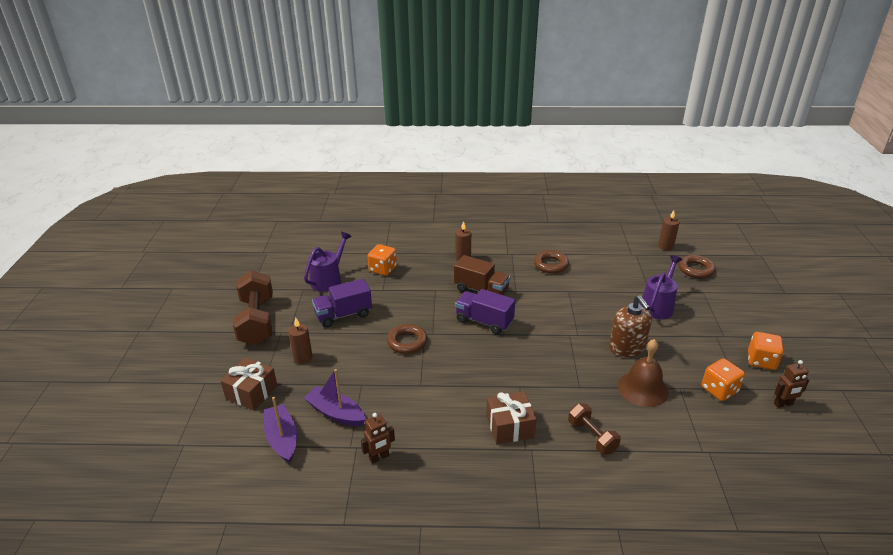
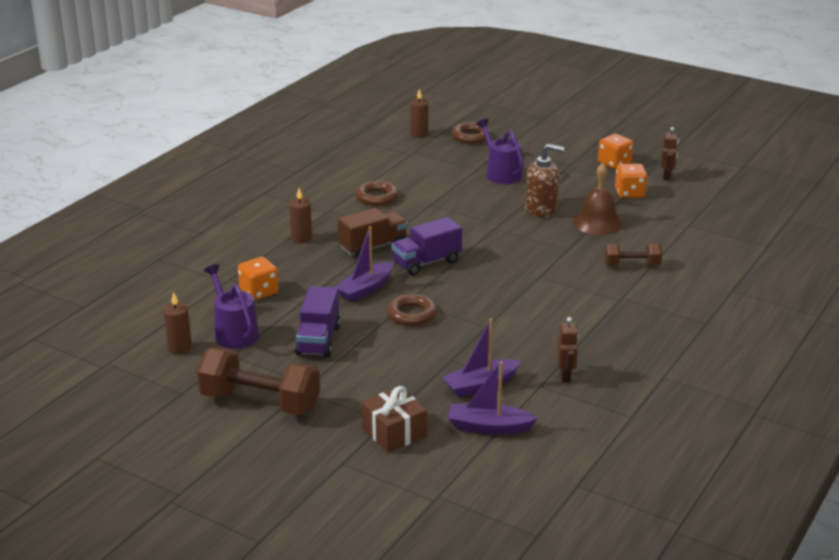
camera: 60 degrees left, 5 degrees down
(303, 358) = (368, 385): brown candle -> brown candle (179, 348)
(423, 309) = (365, 289): none -> purple boat
(510, 426) = (586, 298): brown gift -> none

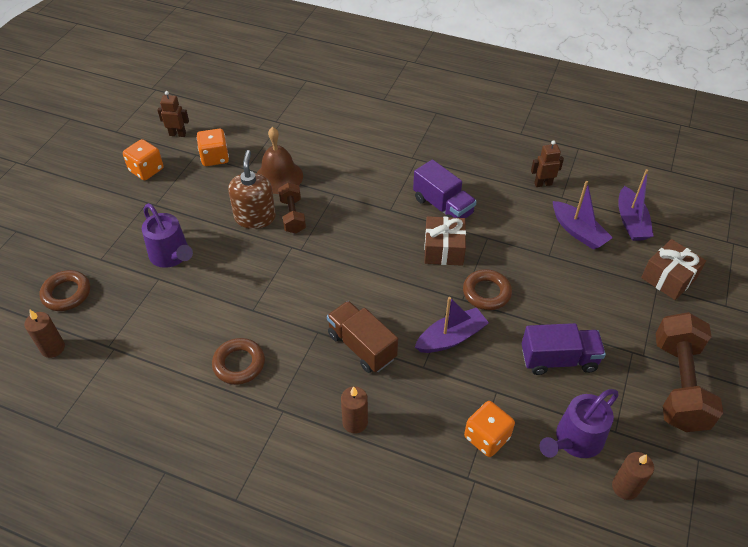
camera: 100 degrees left, 20 degrees up
(365, 289) = (451, 338): purple boat -> purple boat turned 60 degrees counterclockwise
(426, 262) = (384, 295): purple truck -> purple truck (443, 206)
(475, 299) = (443, 249): none -> brown gift
(501, 174) = (171, 256): purple watering can -> purple watering can turned 90 degrees counterclockwise
(632, 265) = (356, 153): brown dumbbell -> brown dumbbell (292, 216)

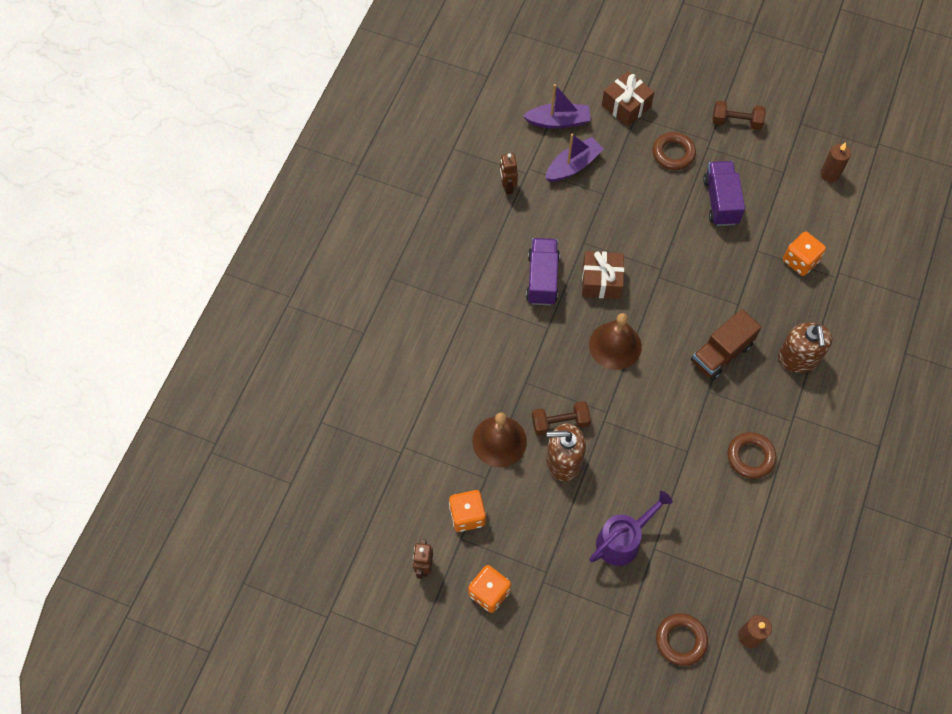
camera: 90 degrees left, 15 degrees up
(355, 422) = (798, 358): brown candle -> brown soap dispenser
(371, 258) = (615, 345): none -> brown bell
(443, 206) = (542, 279): purple truck -> purple truck turned 45 degrees counterclockwise
(451, 338) = (705, 281): purple boat -> none
(486, 293) = (652, 249): brown ring -> brown ring (673, 153)
(575, 440) = (795, 200): purple watering can -> none
(678, 384) = (736, 122): brown dumbbell -> brown dumbbell, size x0.55

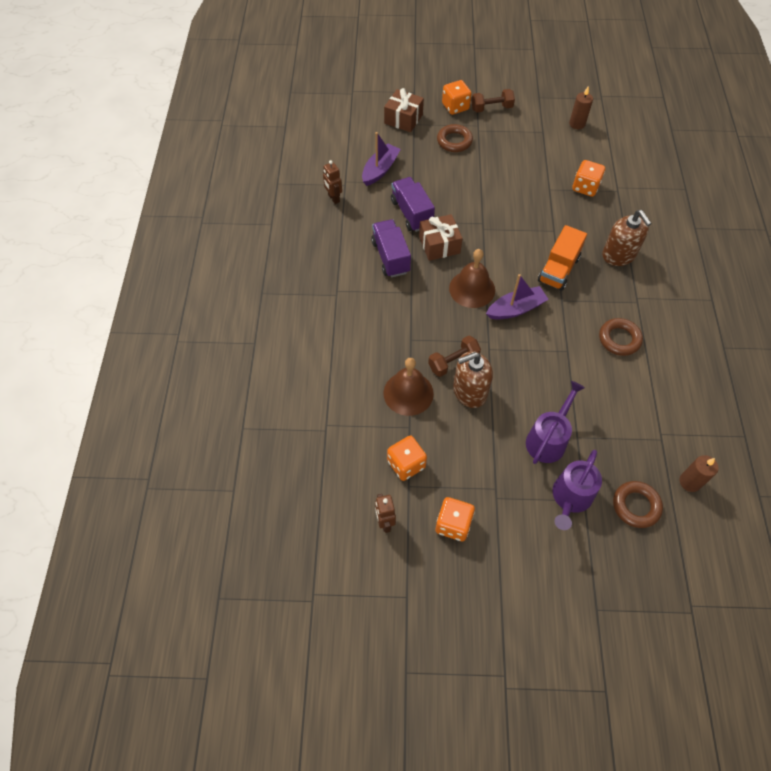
camera: 20 degrees left, 5 degrees down
(558, 121) = (355, 143): purple boat -> purple boat (516, 309)
(617, 608) = (570, 498): none -> purple watering can
(694, 107) = (455, 107): none -> orange dice
(720, 201) = (505, 163): purple truck -> purple truck (411, 213)
(721, 353) = (558, 269): brown truck -> orange truck

